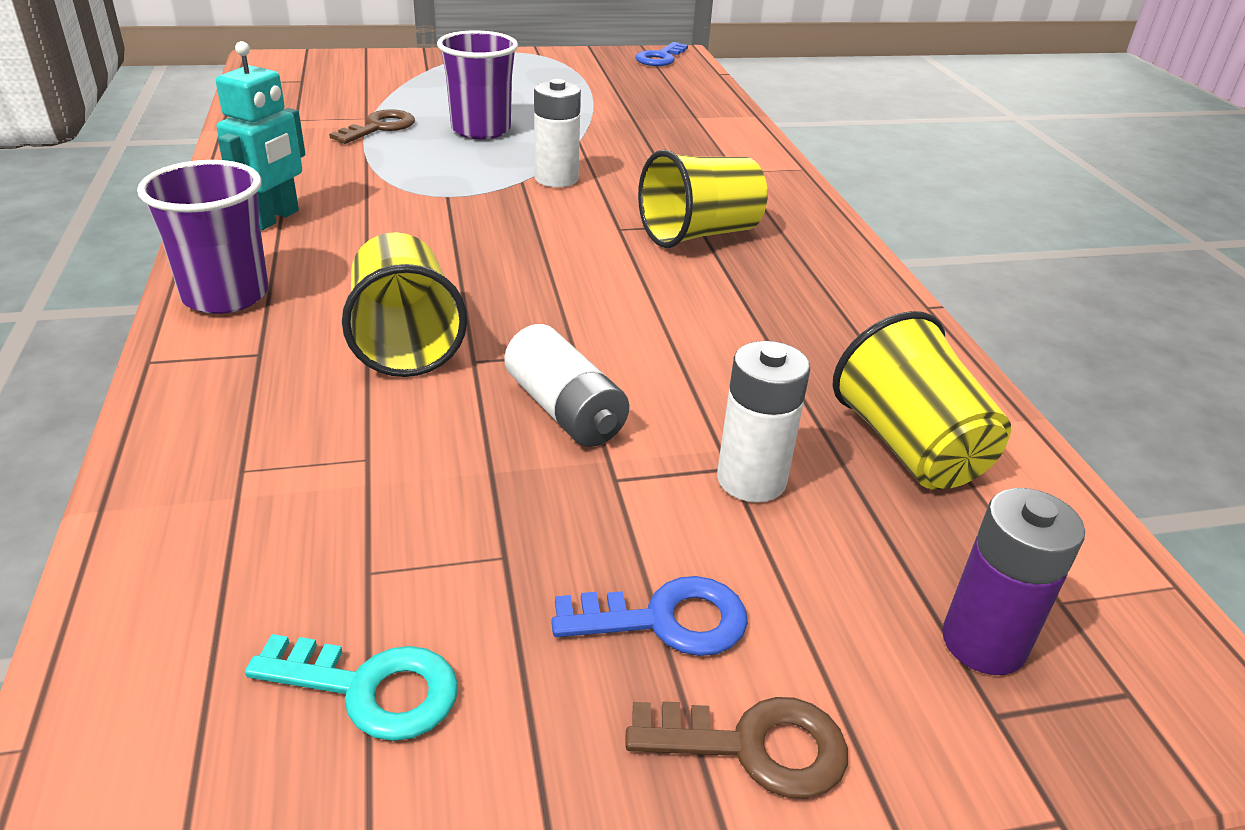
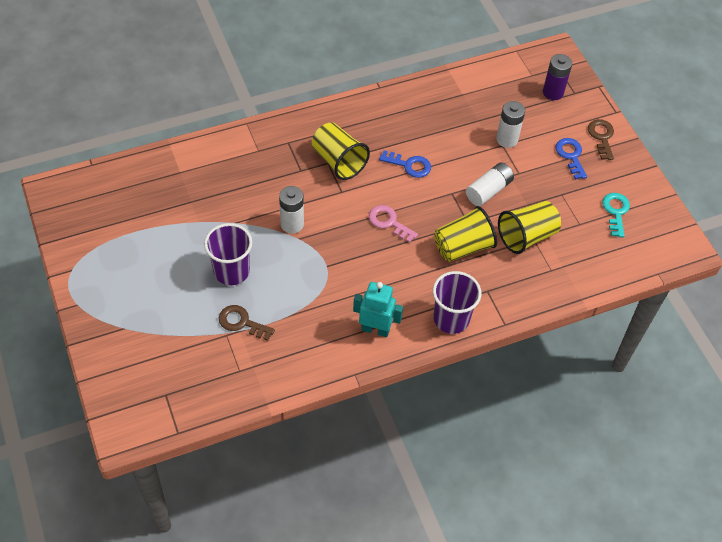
camera: 100 degrees left, 20 degrees up
(520, 264) = (389, 222): none -> pink key
(660, 58) = (65, 198): blue key -> blue key (409, 165)
(909, 447) = (475, 100): yellow cup -> yellow cup (526, 236)

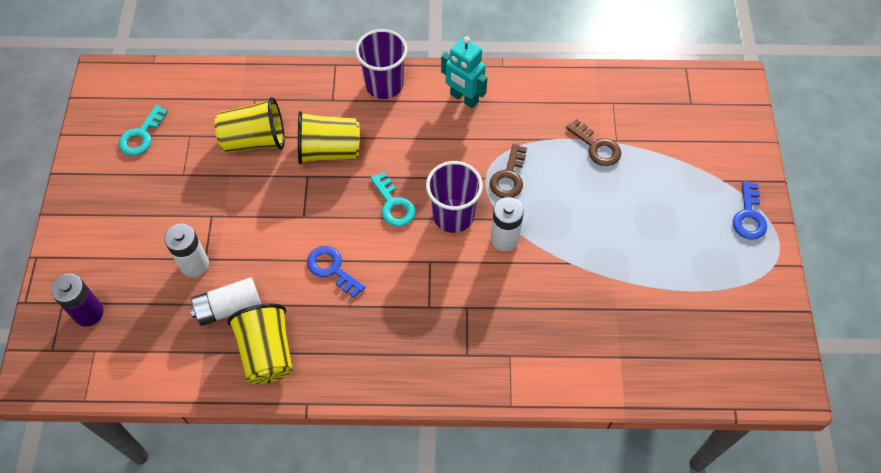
camera: 155 degrees left, 5 degrees up
(231, 271) = (591, 205): purple cup -> purple cup (453, 215)
(338, 161) = (415, 304): yellow cup -> yellow cup (267, 353)
(389, 222) = (393, 205): pink key -> turquoise key
(488, 190) = (260, 205): white battery -> white battery (228, 307)
(570, 156) = (136, 217): blue key -> blue key (749, 216)
(601, 137) = (81, 229): brown key -> brown key (509, 177)

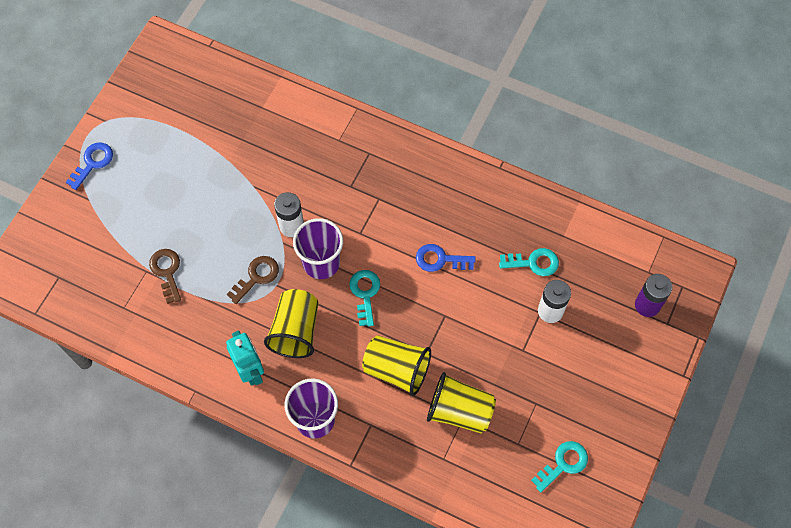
camera: 155 degrees left, 5 degrees up
(228, 307) = (533, 262): white battery -> turquoise key
(267, 353) = (515, 215): yellow cup -> yellow cup (295, 331)
(332, 269) = (440, 259): blue key -> blue key turned 120 degrees clockwise

